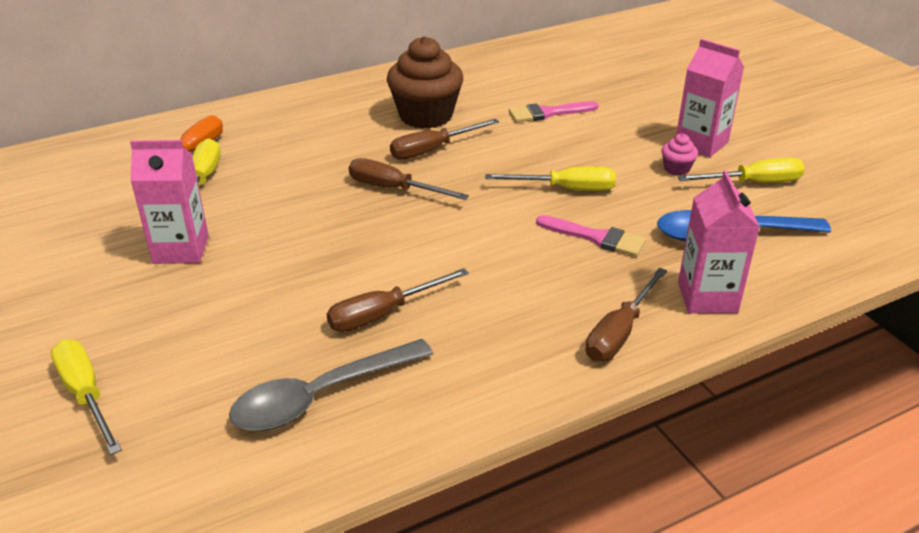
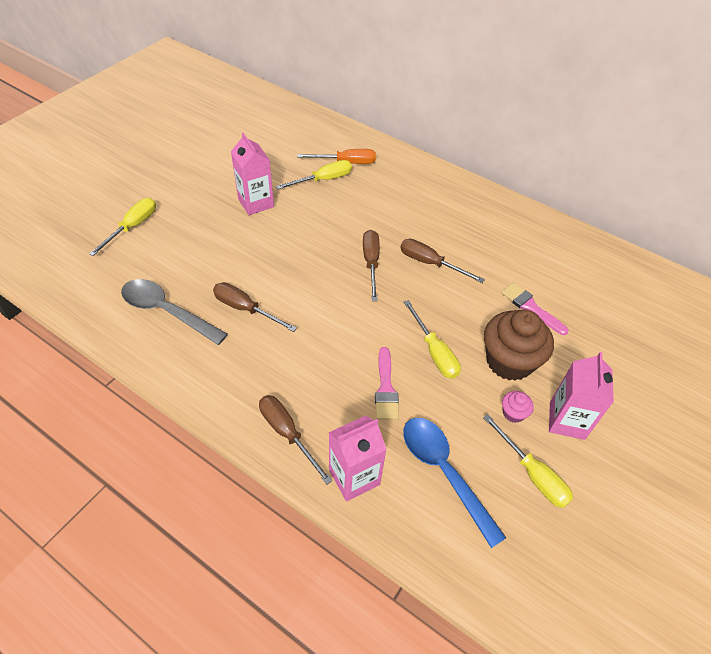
camera: 60 degrees right, 15 degrees up
(426, 116) = (470, 243): brown cupcake -> brown cupcake (509, 361)
(619, 332) = (287, 433): brown screwdriver -> brown screwdriver turned 45 degrees clockwise

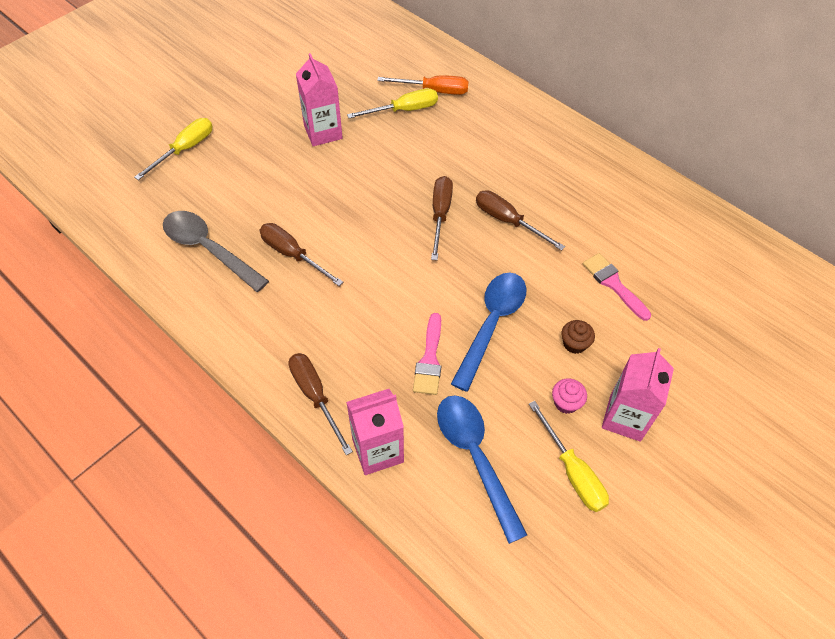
camera: 10 degrees right, 5 degrees up
(434, 352) = (491, 324): yellow screwdriver -> blue spoon
(509, 361) = (574, 344): brown cupcake -> brown cupcake, size x0.44

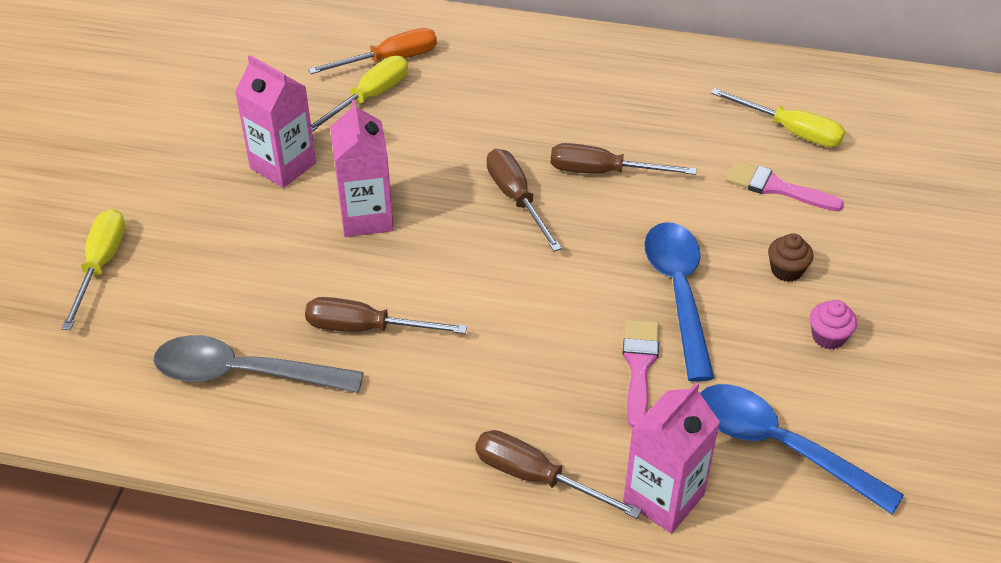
camera: 30 degrees left, 10 degrees down
(429, 359) = (639, 366): pink brush -> pink brush turned 150 degrees counterclockwise
(572, 471) = (893, 405): yellow screwdriver -> yellow screwdriver (790, 131)
(625, 418) = (901, 321): pink carton -> pink carton (366, 217)

